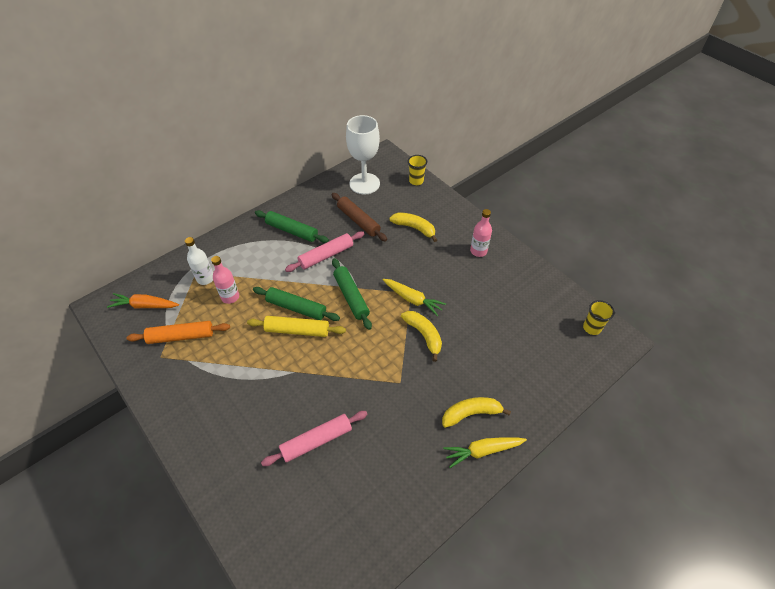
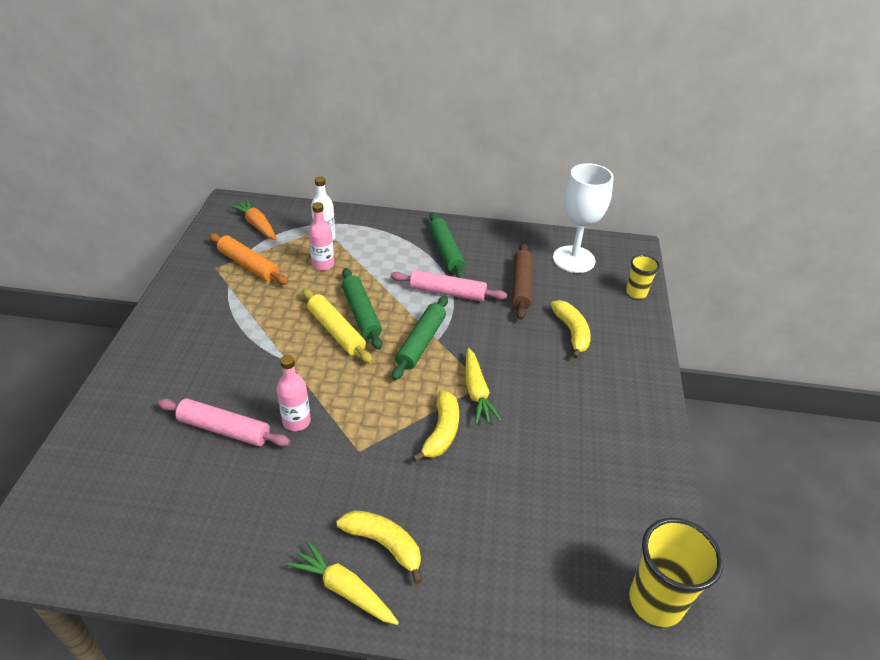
camera: 45 degrees right, 10 degrees down
(478, 251) = (617, 406): pink bottle -> pink bottle (296, 421)
(591, 328) = (656, 601): yellow cup -> yellow cup, size x1.73

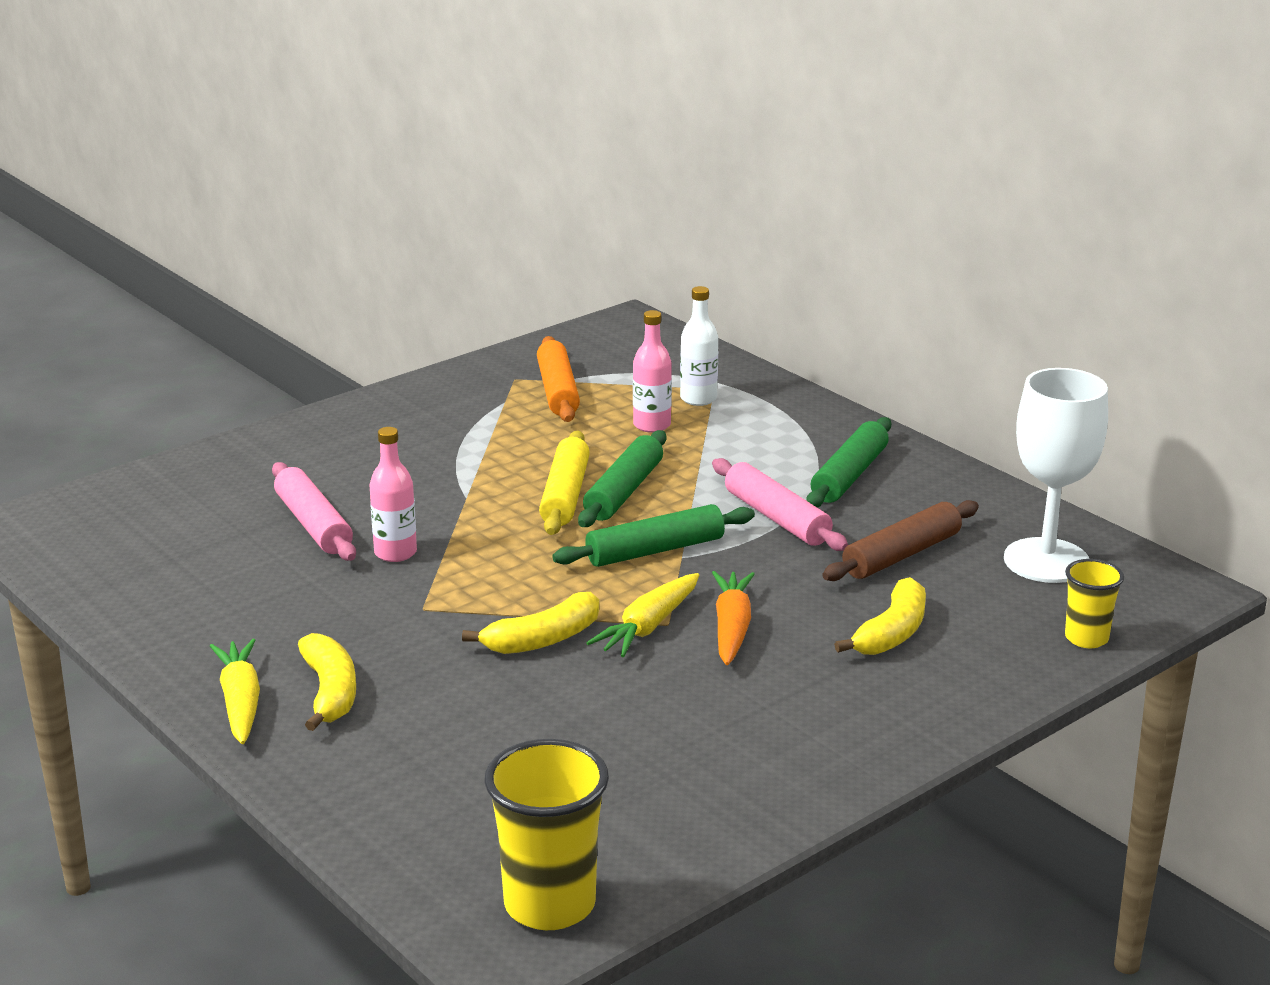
camera: 45 degrees right, 15 degrees down
(257, 225) = (629, 354): orange carrot -> orange carrot (731, 628)

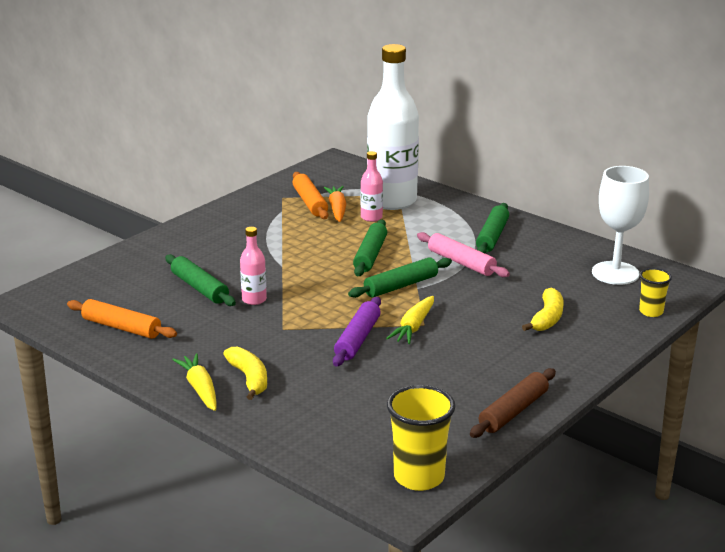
camera: 10 degrees left, 0 degrees up
(157, 582) = (121, 328): none -> orange rolling pin
(314, 524) = (200, 288): pink rolling pin -> green rolling pin
(543, 639) = (358, 339): yellow banana -> purple rolling pin
(565, 495) = (338, 260): yellow rolling pin -> none
(698, 399) = (392, 201): white bottle -> white bottle, size x2.34
(731, 628) = (459, 323): orange carrot -> orange carrot (337, 209)
(902, 555) = (537, 277): brown rolling pin -> brown rolling pin (513, 411)

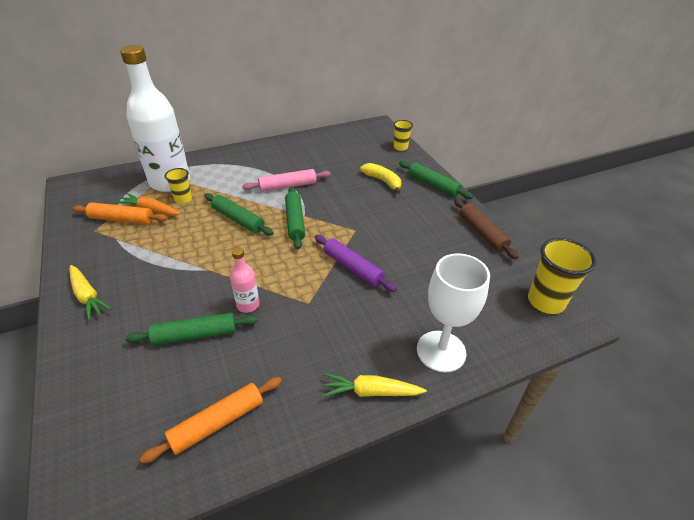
camera: 65 degrees left, 15 degrees up
(249, 379) = (373, 351): yellow banana -> none
(371, 217) = (183, 199): pink bottle -> yellow cup
(413, 327) = (355, 236): yellow carrot -> yellow carrot (87, 296)
(492, 236) = (266, 163): green rolling pin -> green rolling pin (433, 185)
(615, 273) = (350, 141): white goblet -> white goblet (441, 351)

